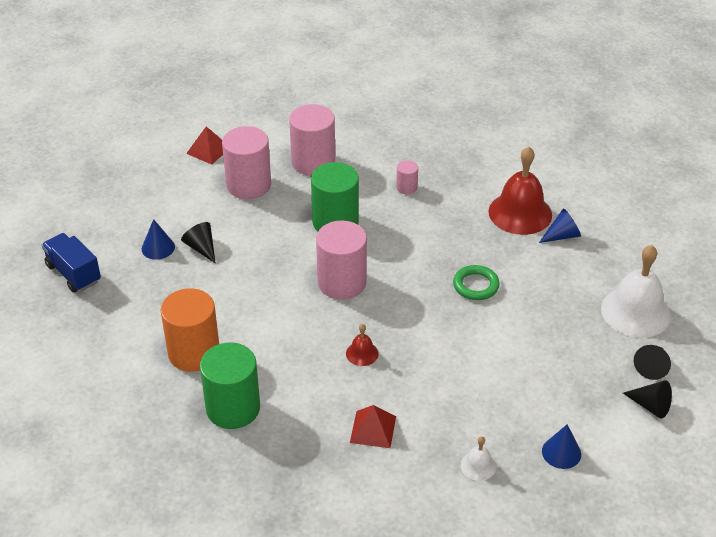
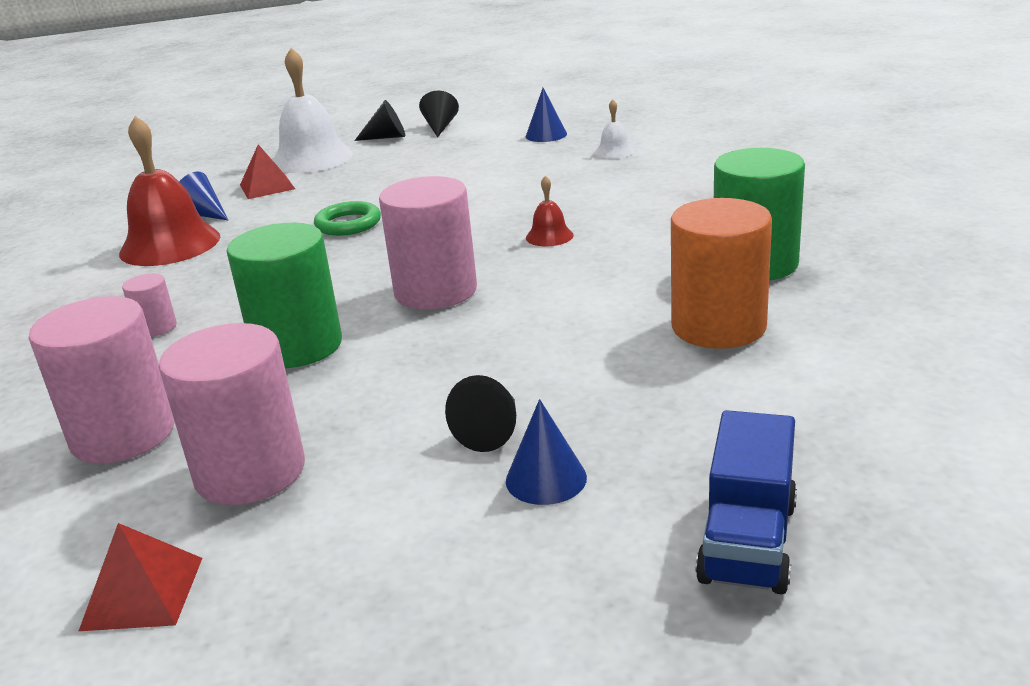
camera: 120 degrees left, 15 degrees down
(373, 429) = (649, 196): red pyramid -> red pyramid (267, 187)

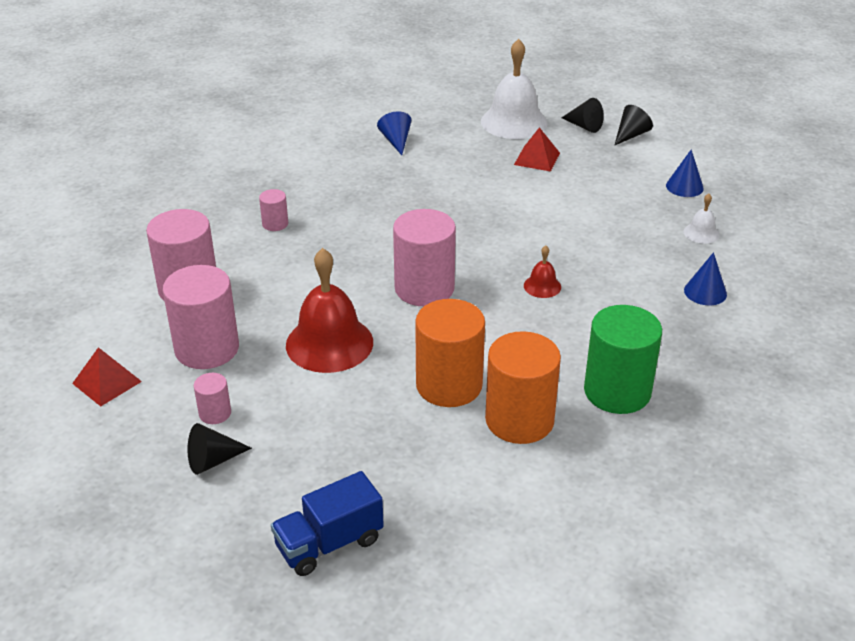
camera: 40 degrees right, 10 degrees up
(170, 244) = (351, 159): red bell -> red bell (329, 343)
(267, 187) = (456, 136): red pyramid -> red pyramid (537, 158)
(297, 346) = (315, 282): green cylinder -> none
(348, 224) = (454, 200): green ring -> none
(373, 522) = (215, 413): none -> pink cylinder
(491, 431) = (321, 402): black cone -> black cone (213, 460)
(546, 479) = (304, 446): blue cone -> blue cone (705, 292)
(602, 341) = (449, 385): none -> orange cylinder

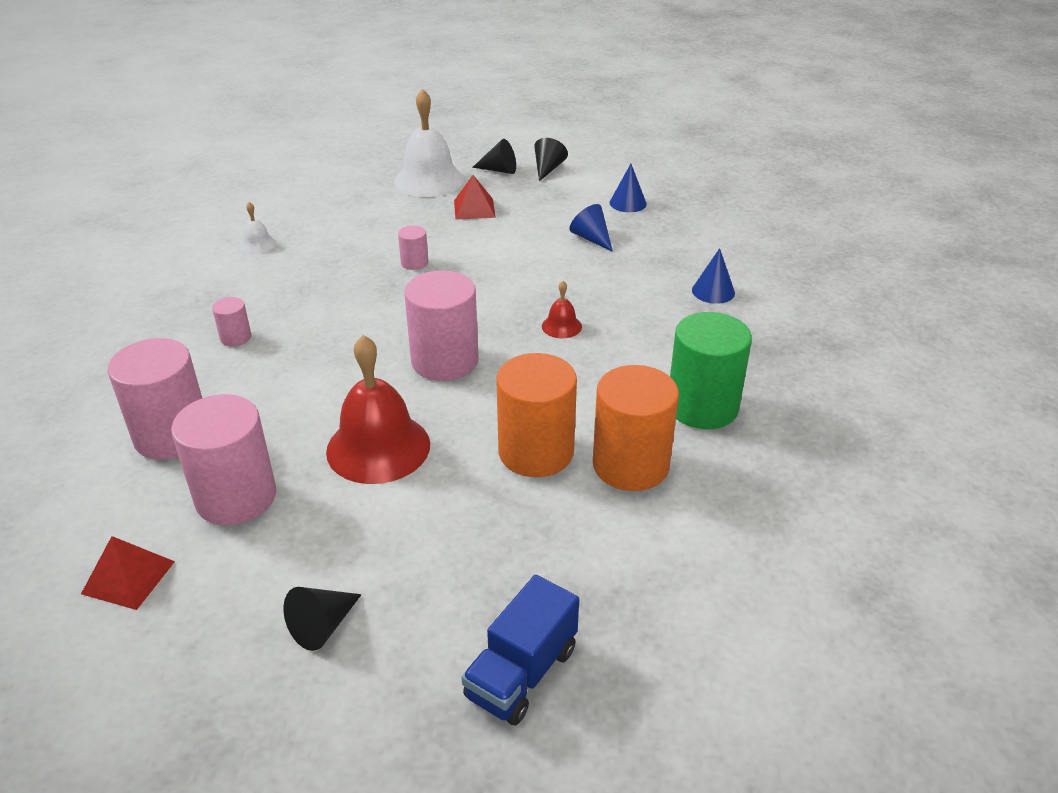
camera: 25 degrees left, 0 degrees up
(215, 413) = (291, 569): pink cylinder -> pink cylinder (414, 263)
(396, 141) = (319, 223): blue cone -> blue cone (591, 238)
(701, 233) = (671, 240): white bell -> white bell (258, 245)

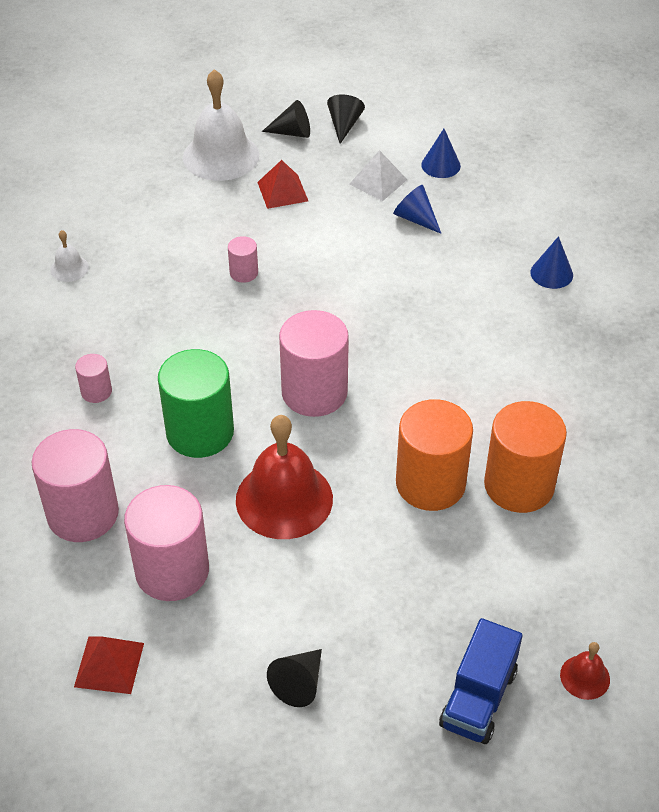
camera: 10 degrees left, 10 degrees up
(561, 326) = (415, 335): red bell -> red bell (585, 677)
(565, 209) = (378, 181): none -> white pyramid
(702, 406) = (569, 412): green cylinder -> green cylinder (200, 432)

